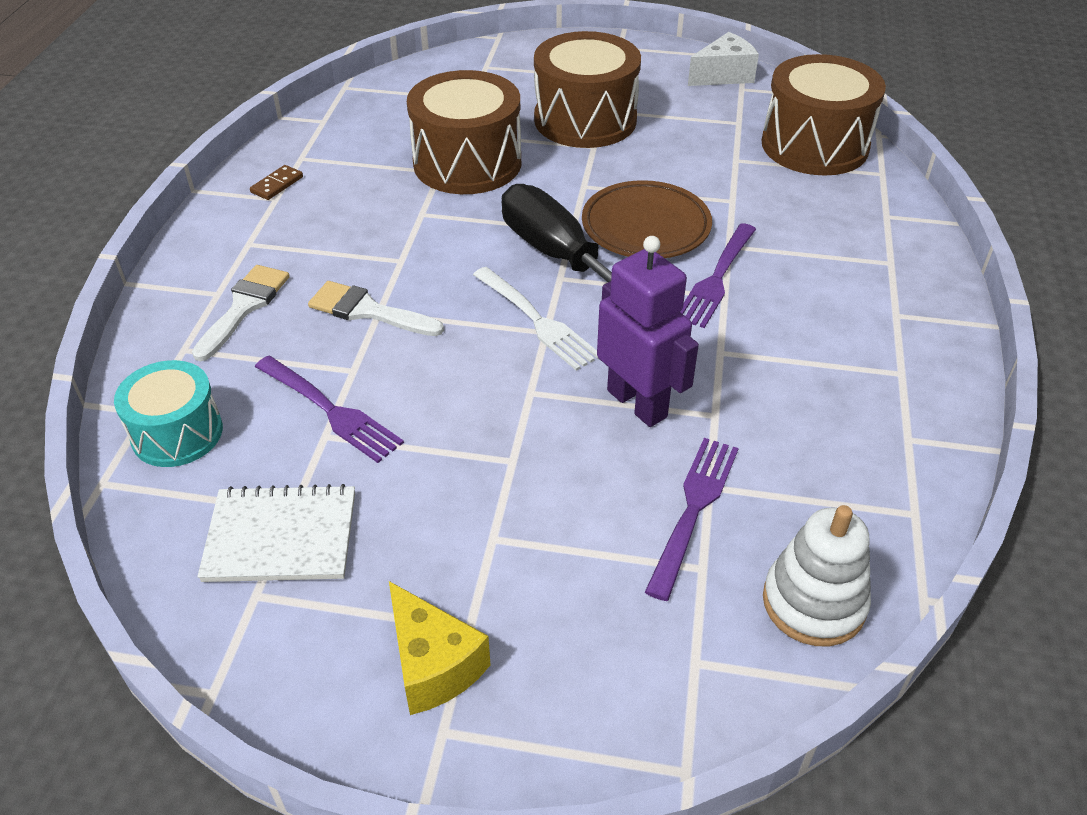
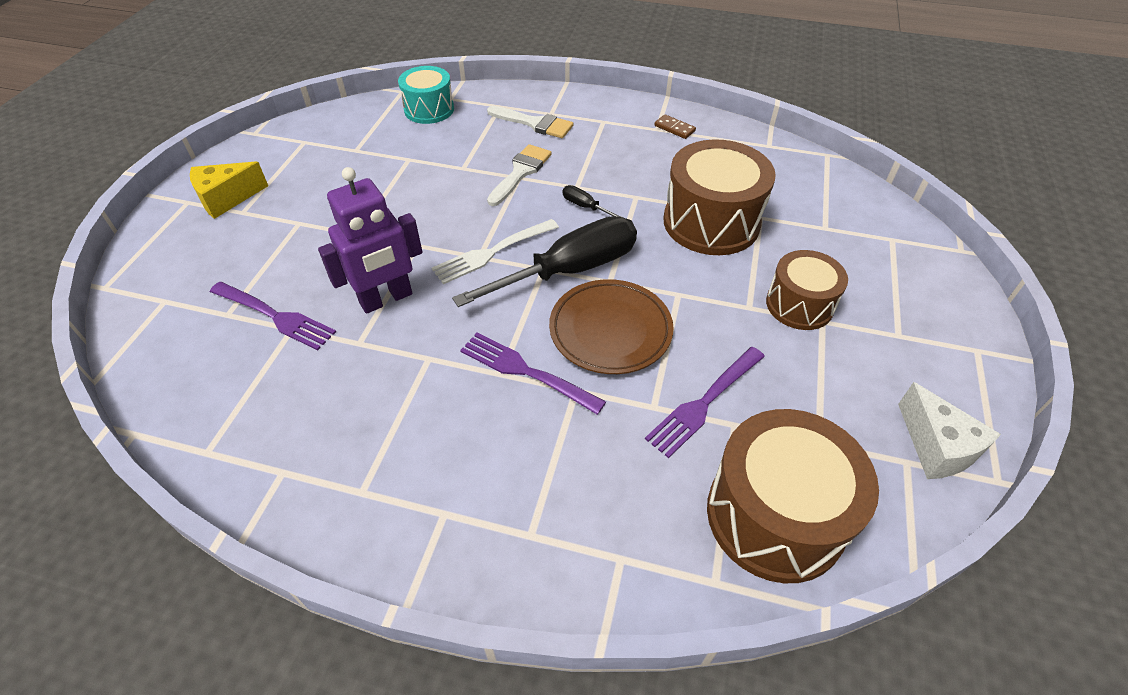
camera: 95 degrees right, 5 degrees up
(281, 537) = (338, 147): white notebook -> none
(329, 410) = (429, 159): purple fork -> purple fork (705, 402)
(443, 251) = (586, 207): none -> black screwdriver
(585, 120) = (799, 305): brown drum -> brown drum, size x0.62
(813, 603) = (168, 367): white stacking toy -> none

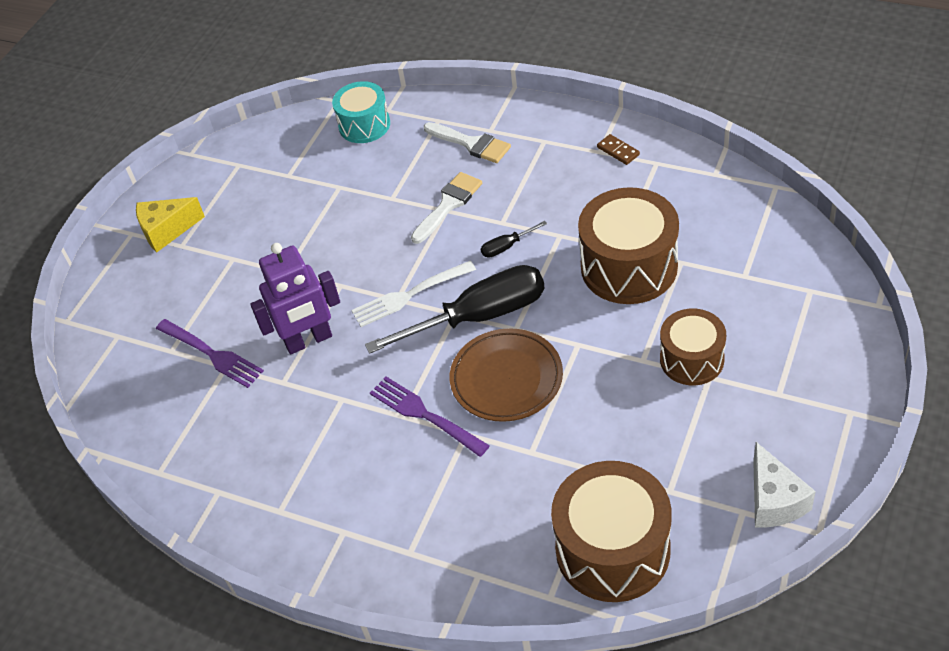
camera: 15 degrees right, 0 degrees up
(586, 207) = (507, 246): black screwdriver -> black screwdriver turned 75 degrees counterclockwise
(705, 402) = (577, 450): purple fork -> none

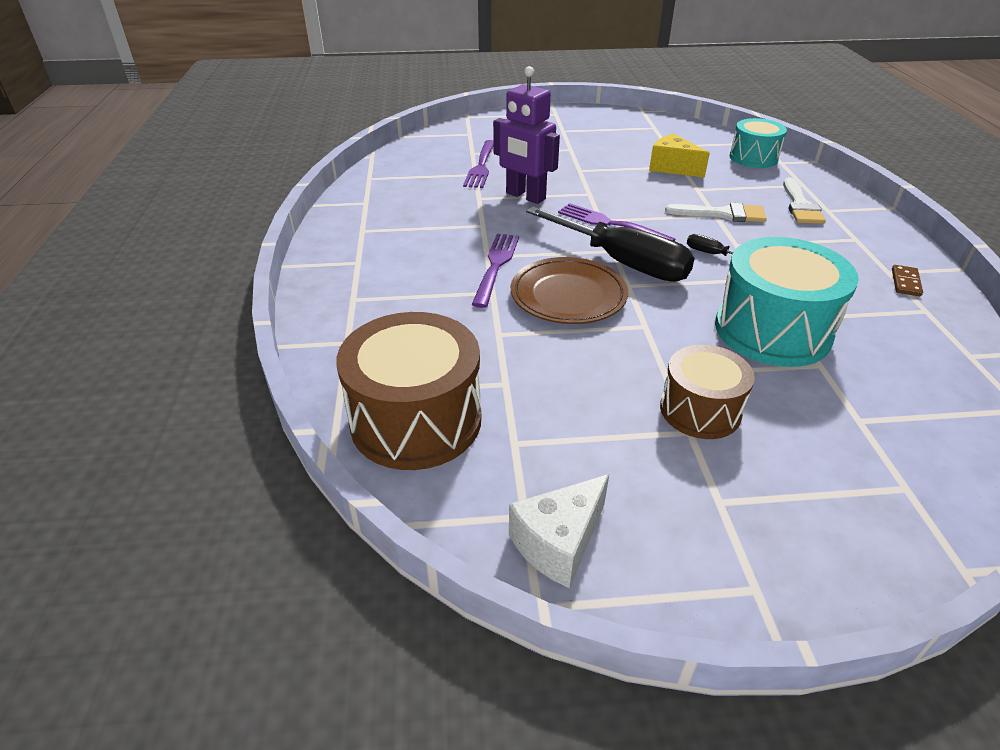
camera: 55 degrees right, 10 degrees down
(167, 231) = (570, 123): yellow cheese -> yellow cheese (672, 168)
(410, 294) = (611, 224): white fork -> purple fork
(629, 267) = (772, 330): brown drum -> turquoise drum

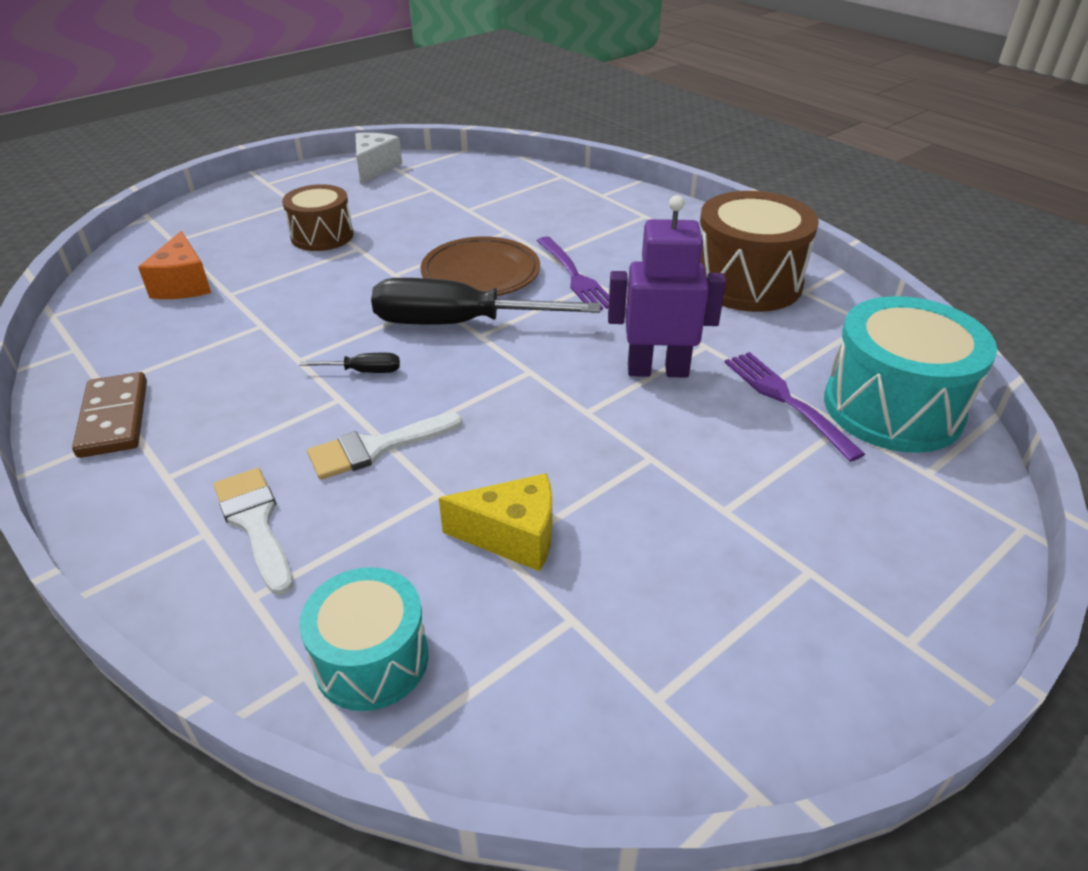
camera: 145 degrees right, 0 degrees up
(416, 420) = (500, 179): brown drum -> brown drum (746, 282)
(611, 224) = (511, 369): purple fork -> none
(772, 330) = (276, 307): turquoise drum -> turquoise drum (892, 408)
(874, 396) = (184, 284): none -> orange cheese
(905, 282) = (114, 418): brown domino -> brown domino, size x1.82

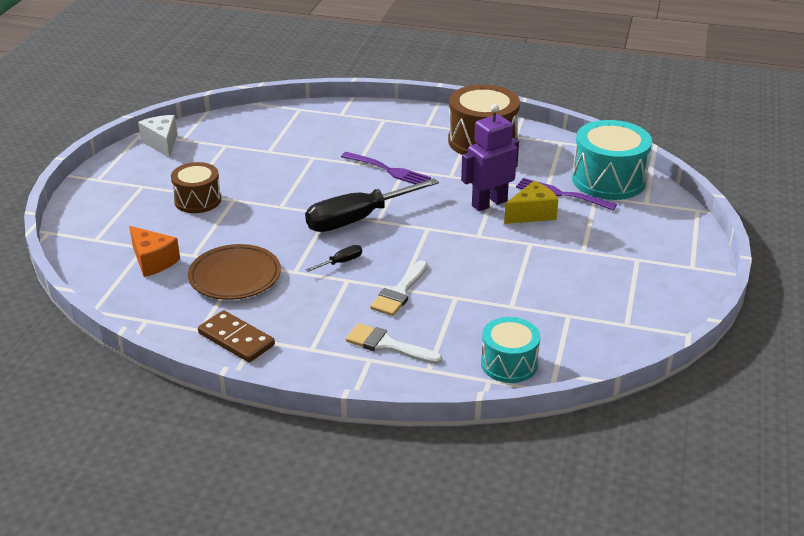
camera: 35 degrees left, 5 degrees down
(481, 274) = (333, 188): brown plate -> brown plate (235, 277)
(513, 536) = (509, 298): yellow cheese -> yellow cheese (532, 214)

